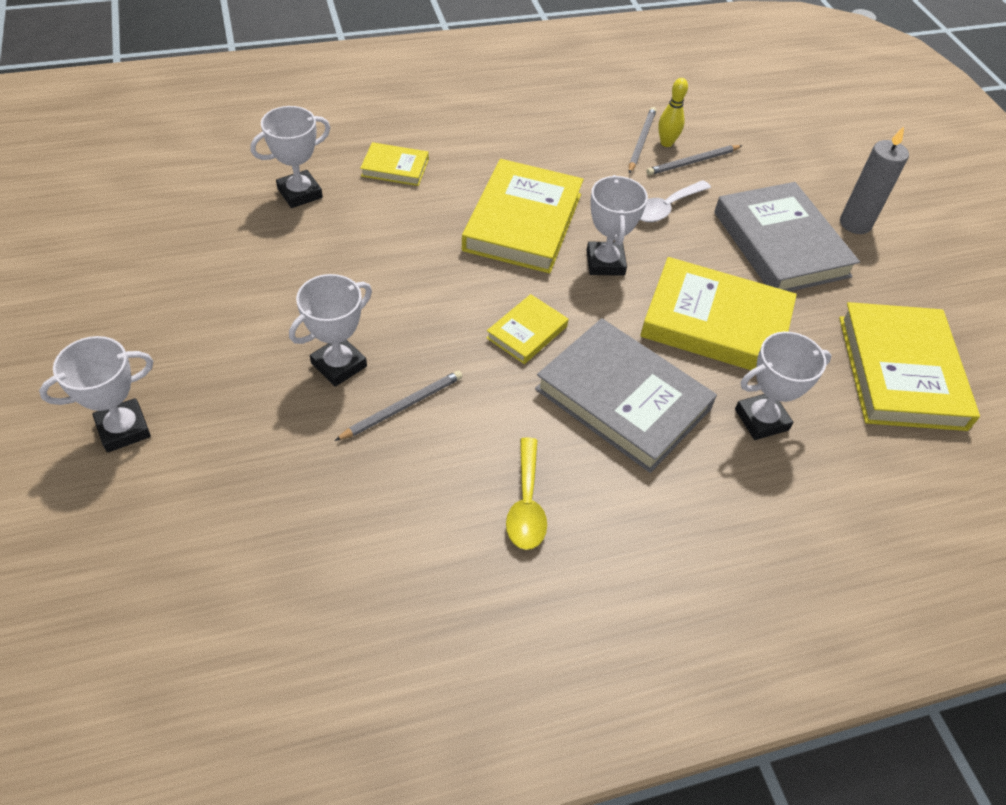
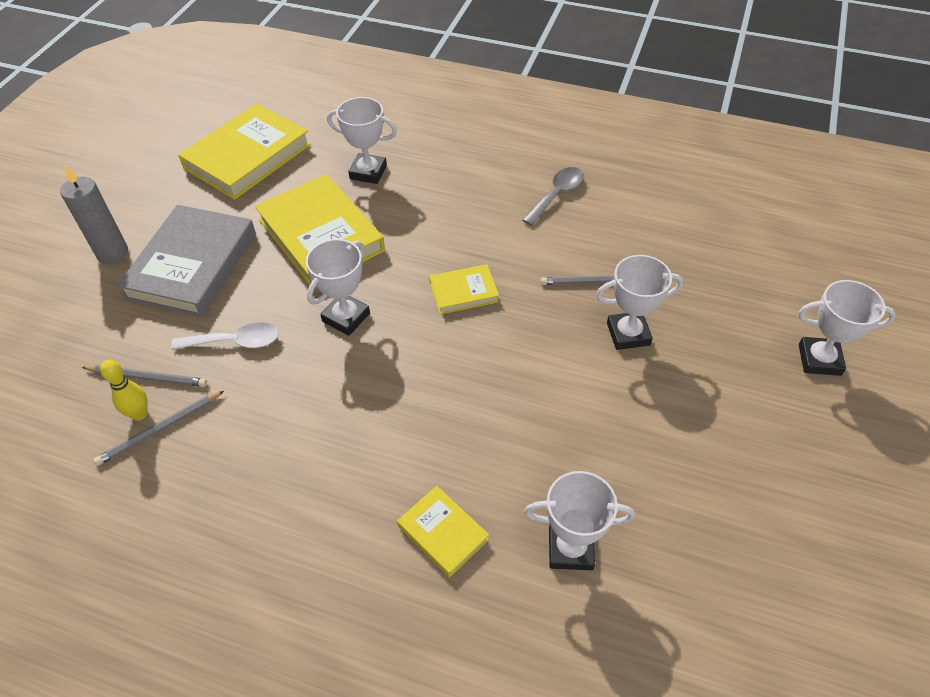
camera: 140 degrees left, 0 degrees up
(523, 222) = (374, 392): yellow book -> none
(526, 504) = (556, 195): yellow spoon -> grey spoon
(622, 399) = (441, 220): grey book -> none

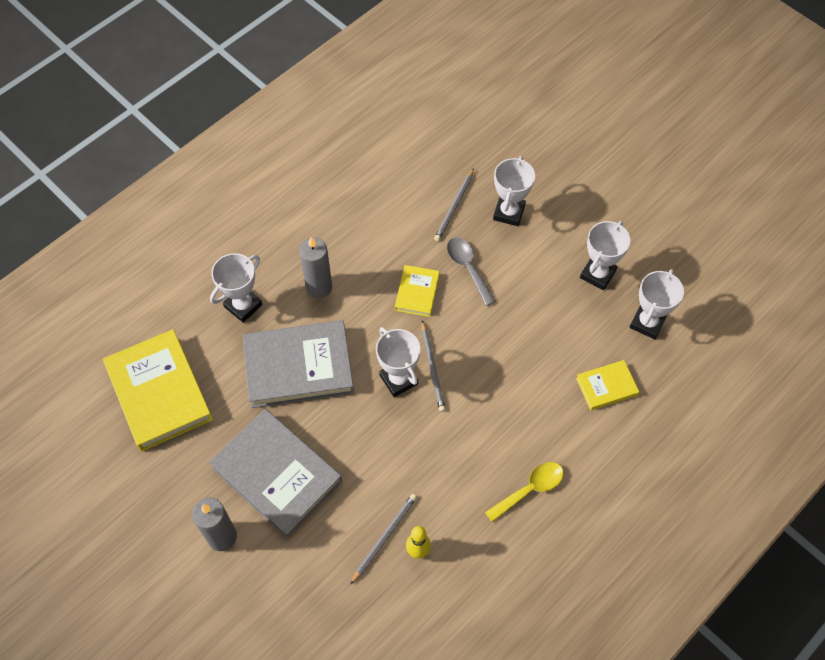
camera: 65 degrees left, 10 degrees up
(159, 430) = (440, 540): grey pencil -> grey pencil (432, 368)
(235, 342) = (381, 464): white spoon -> none
(256, 497) = (530, 489): none -> yellow spoon
(320, 235) = (298, 367): yellow book -> grey book
(422, 214) = (319, 287): none -> grey candle
(556, 195) = (353, 188): grey spoon -> grey spoon (468, 268)
(819, 360) = (582, 124): white trophy -> white trophy (597, 274)

